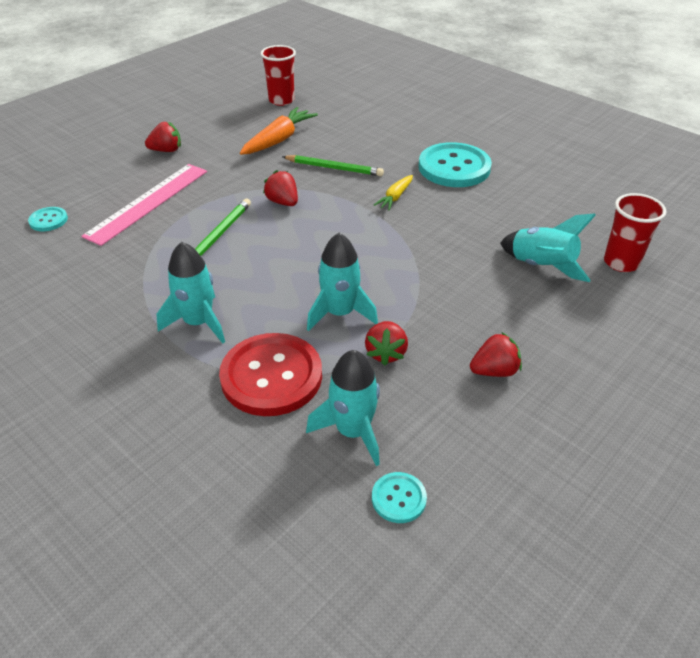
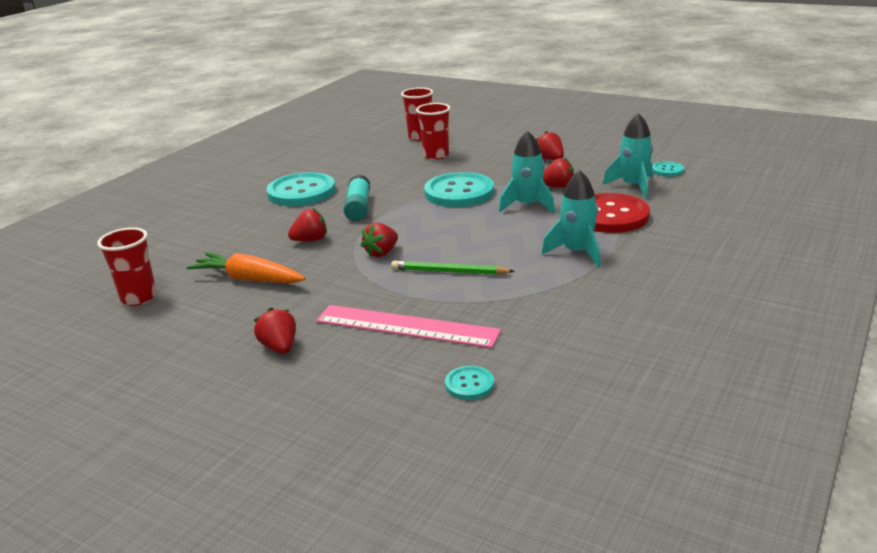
camera: 100 degrees left, 15 degrees down
(334, 168) = (310, 240): green pencil -> red strawberry
(395, 197) = (358, 208): yellow carrot -> turquoise glue stick
(405, 267) = (459, 192): none -> turquoise button
(541, 267) = (436, 155): turquoise rocket -> red cup

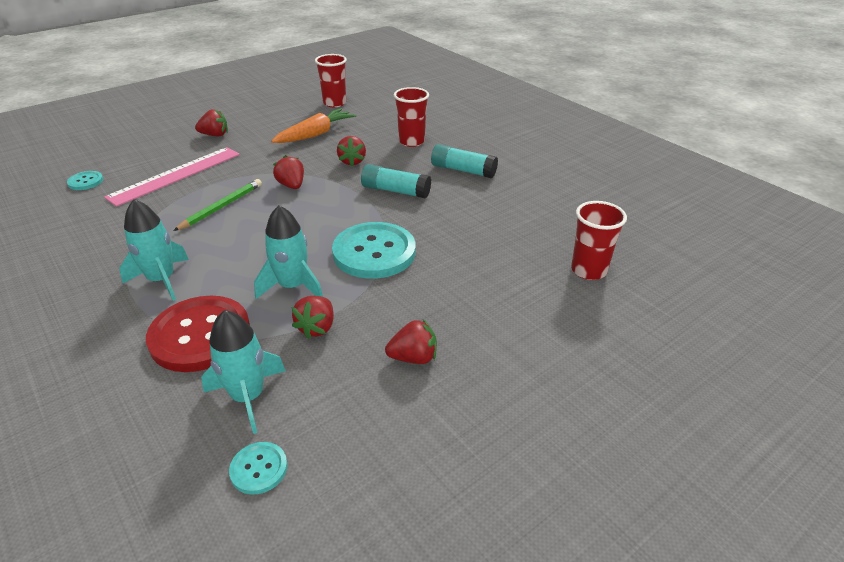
camera: 110 degrees right, 10 degrees up
(301, 192) = (463, 170): turquoise button -> turquoise glue stick
(436, 155) = (506, 266): red cup -> red cup (411, 141)

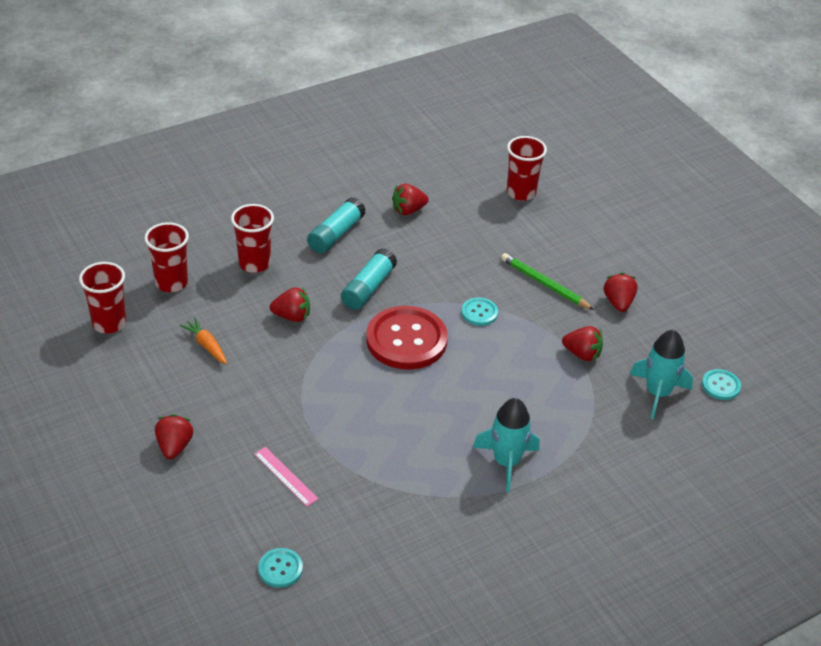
camera: 85 degrees left, 5 degrees up
(176, 175) = (285, 476): pink ruler -> pink ruler, size x0.49
(200, 335) = (588, 426): red button -> red button (406, 340)
(221, 207) = (374, 426): green pencil -> green pencil (544, 284)
(292, 185) = (338, 368): red strawberry -> red strawberry (408, 210)
(292, 286) = (525, 368): turquoise rocket -> none
(315, 134) = (206, 345): orange carrot -> orange carrot, size x0.58
(374, 252) = (479, 313): turquoise button -> turquoise button, size x0.46
(380, 116) = (171, 283): none -> red cup

